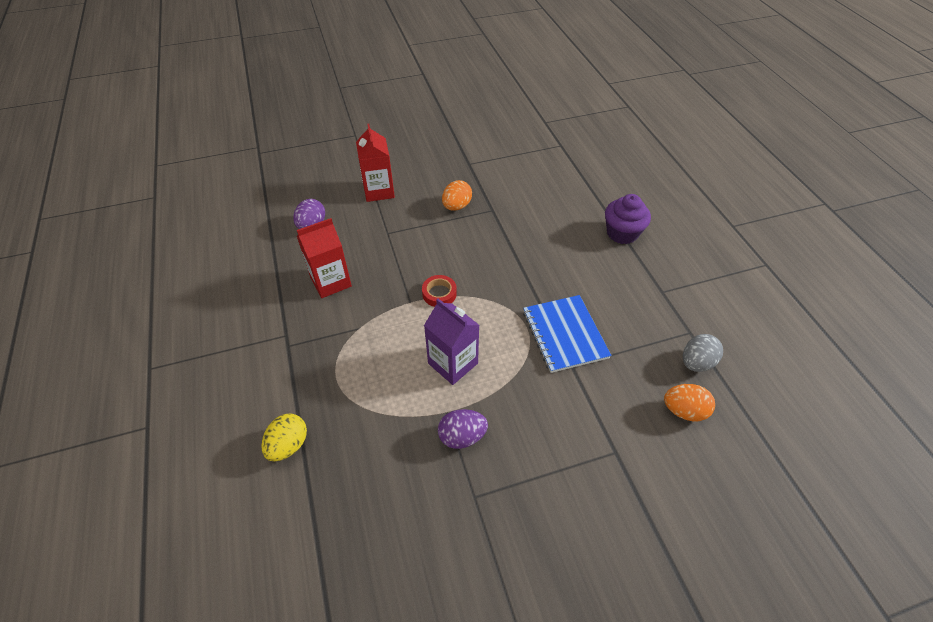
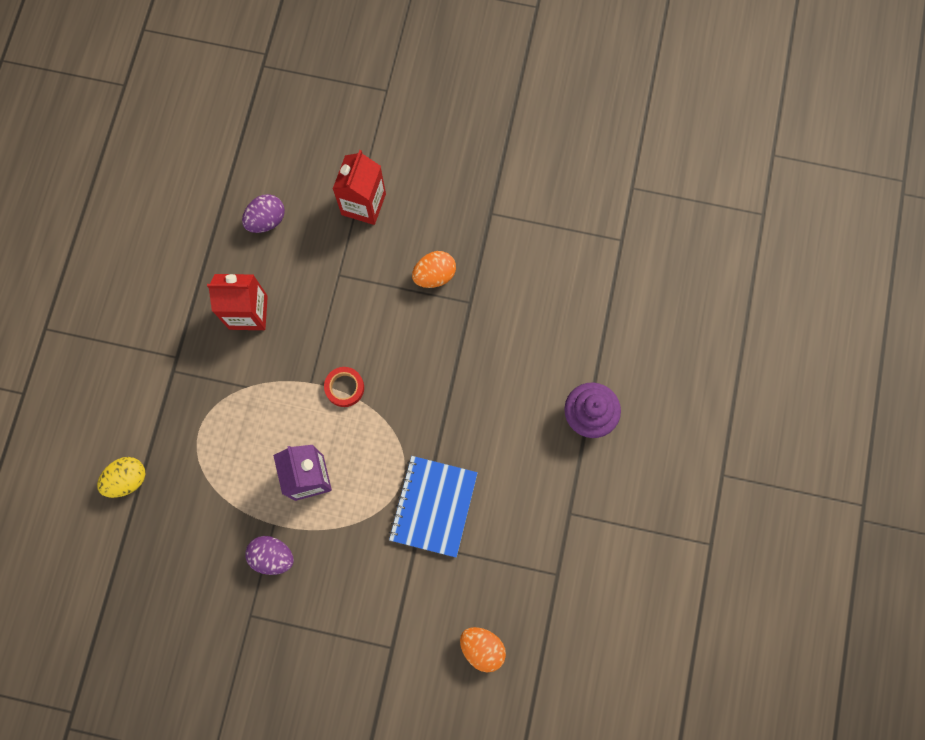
camera: 30 degrees right, 25 degrees up
(696, 362) = (535, 609): grey egg -> none

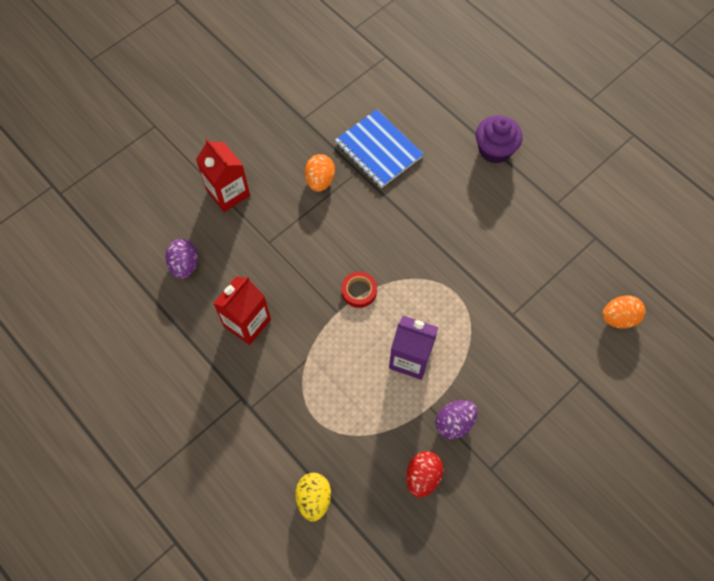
camera: 55 degrees left, 10 degrees down
(205, 559) = (422, 477): none -> red egg
(433, 506) = (492, 286): blue notebook -> blue notebook (378, 150)

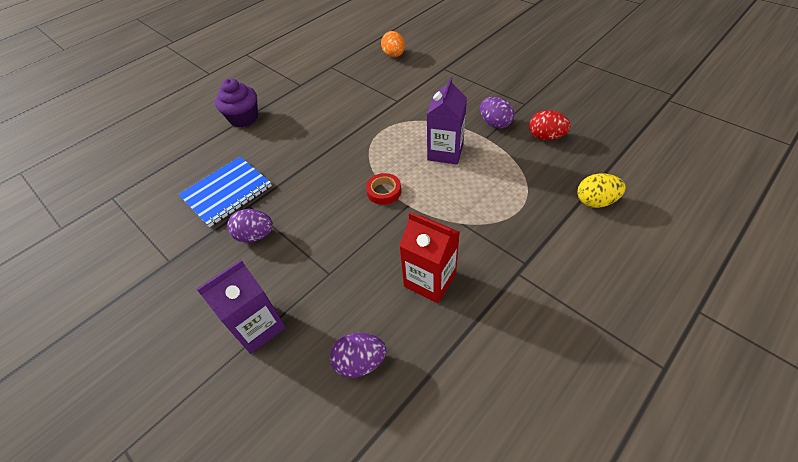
camera: 90 degrees left, 15 degrees down
(228, 193) = (258, 326): red carton -> purple carton
(320, 180) = (255, 235): orange egg -> purple egg

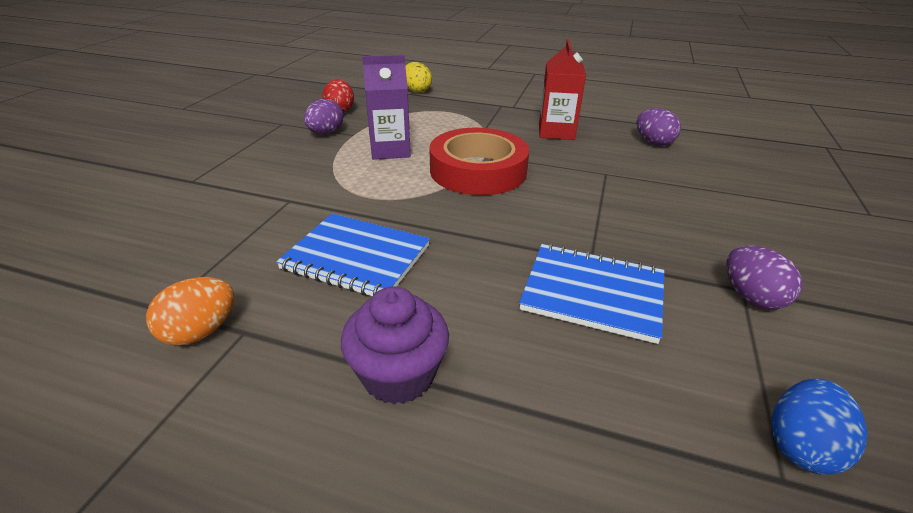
camera: 120 degrees left, 15 degrees down
(111, 212) = (800, 446): none -> blue egg
(255, 235) = (623, 233): purple egg -> purple egg (751, 297)
(258, 326) = (699, 191): purple carton -> none
(323, 118) = (356, 257): none -> blue notebook
(384, 191) = (478, 170): red tape -> red tape, size x2.30
(394, 55) = (132, 235): orange egg -> orange egg (201, 331)

